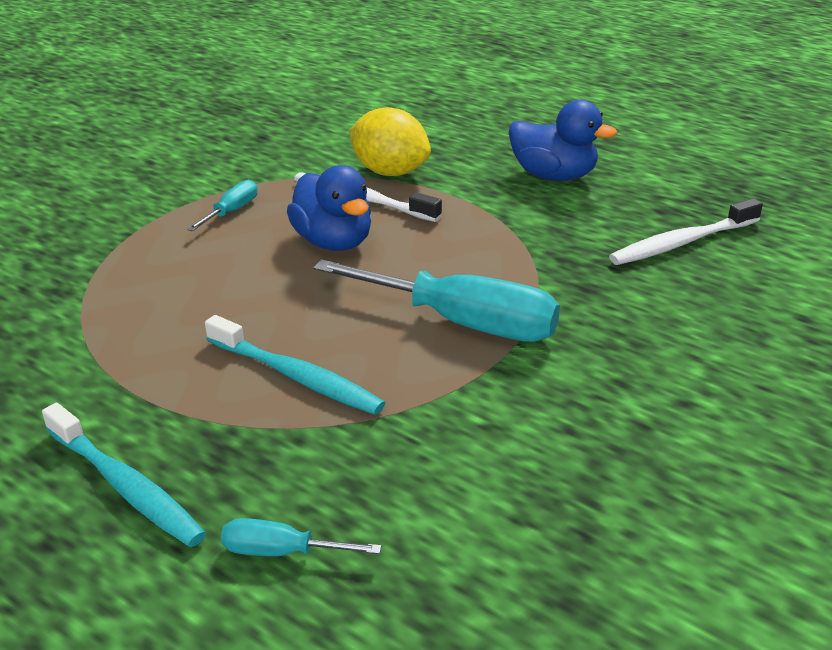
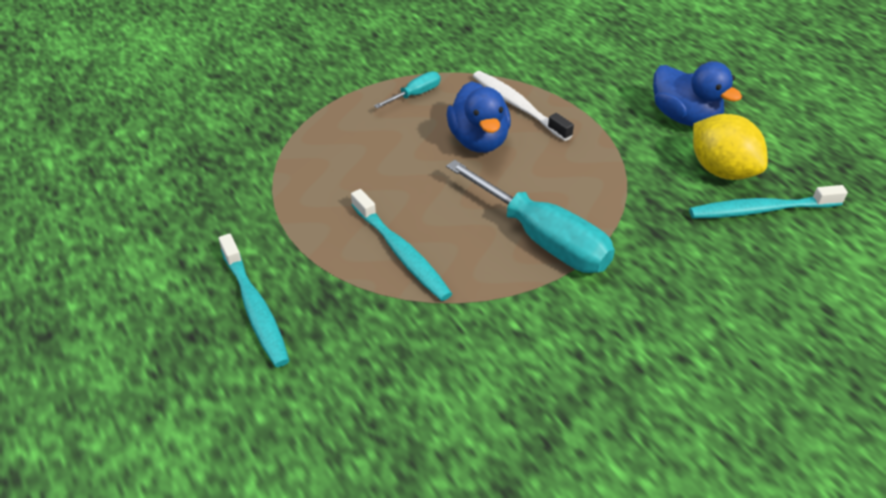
camera: 20 degrees right, 10 degrees up
(282, 552) = (333, 389): turquoise screwdriver -> none
(390, 172) = (551, 84): yellow lemon -> yellow lemon (721, 170)
(682, 243) = (761, 210): white toothbrush -> turquoise toothbrush

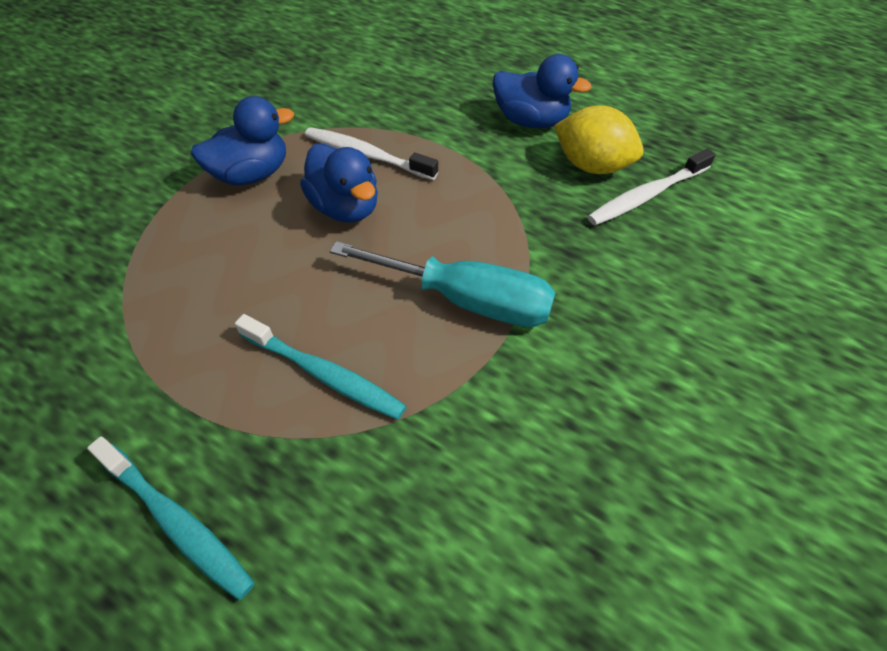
camera: 25 degrees left, 10 degrees up
(415, 95) = (252, 174): turquoise screwdriver -> blue duck
(761, 210) = (646, 195): turquoise toothbrush -> white toothbrush

